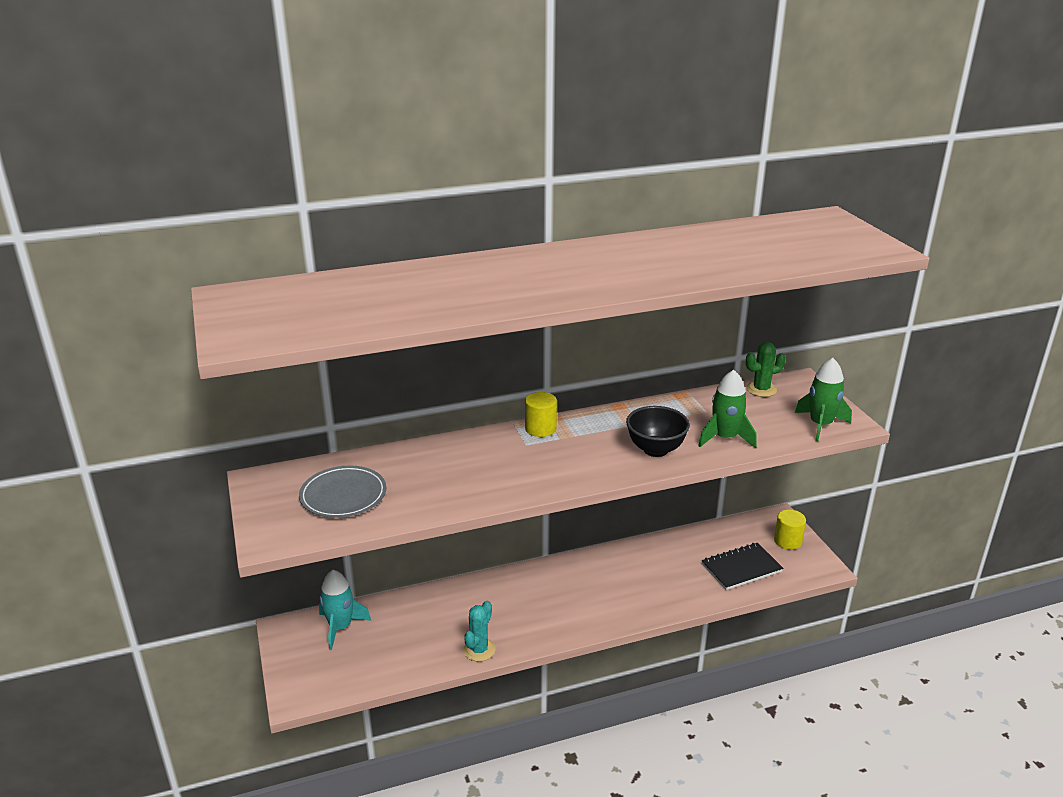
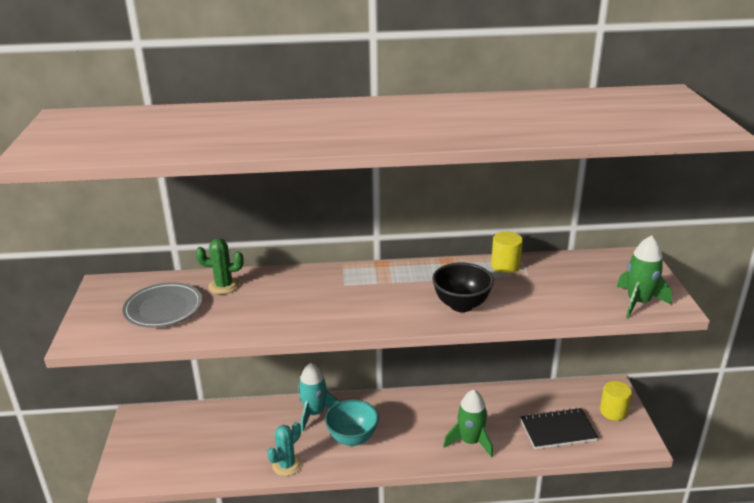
camera: 15 degrees right, 0 degrees up
(340, 627) = (180, 423): turquoise rocket -> turquoise rocket (314, 413)
(538, 610) = (352, 438): none -> turquoise bowl
(540, 429) = (364, 272): yellow cylinder -> yellow cylinder (505, 265)
(725, 438) = (535, 303): green rocket -> green rocket (470, 441)
(761, 389) = (592, 261): green cactus -> green cactus (224, 286)

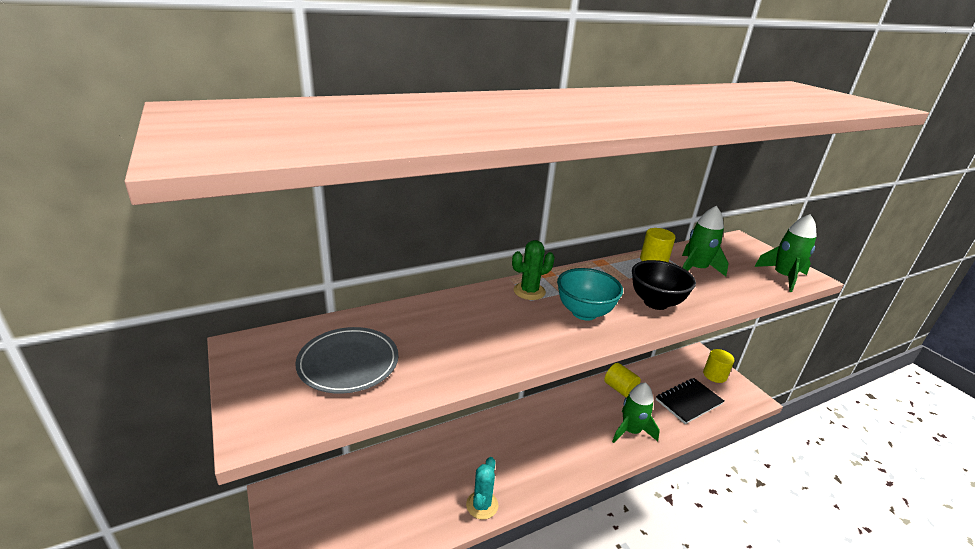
camera: 25 degrees left, 0 degrees up
(224, 286) = (403, 322): green cactus -> green cactus (529, 291)
(314, 413) = (476, 438): turquoise rocket -> none
(352, 438) = (528, 455): turquoise bowl -> turquoise bowl (584, 313)
(489, 402) = (619, 389): none -> yellow cylinder
(542, 280) = (696, 269): none -> green rocket

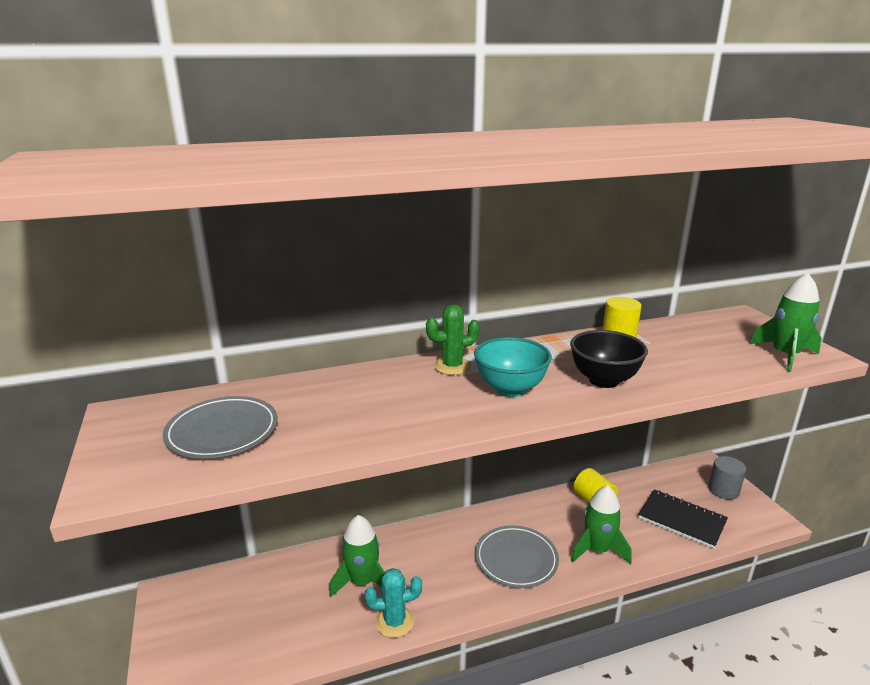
camera: 10 degrees right, 5 degrees down
(482, 505) = (394, 622): turquoise cactus -> turquoise cactus turned 60 degrees clockwise
(569, 443) = (516, 559): none -> grey plate
(689, 402) = (681, 520): black notebook -> black notebook turned 60 degrees clockwise
(696, 269) = (670, 346): green rocket -> green rocket (362, 582)
(714, 375) = (723, 490): yellow cylinder -> grey cylinder

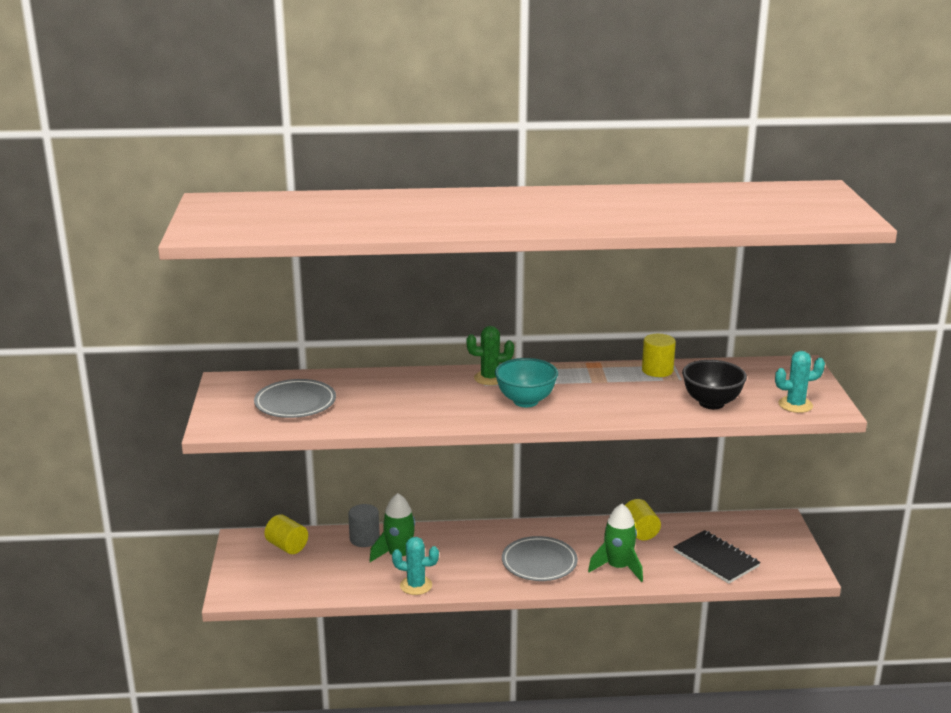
camera: 15 degrees right, 0 degrees up
(225, 593) = (287, 546): none -> yellow cylinder
(604, 380) = (609, 404): black bowl -> black bowl (711, 403)
(723, 490) = (779, 542): grey cylinder -> grey cylinder (364, 539)
(785, 355) = (795, 405): green rocket -> turquoise cactus

